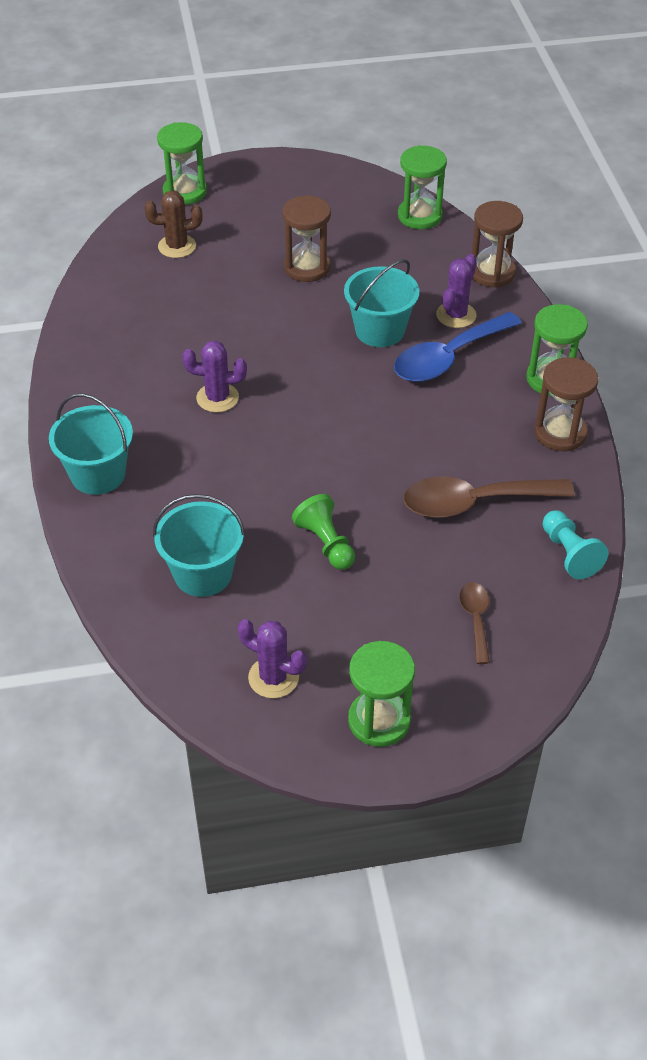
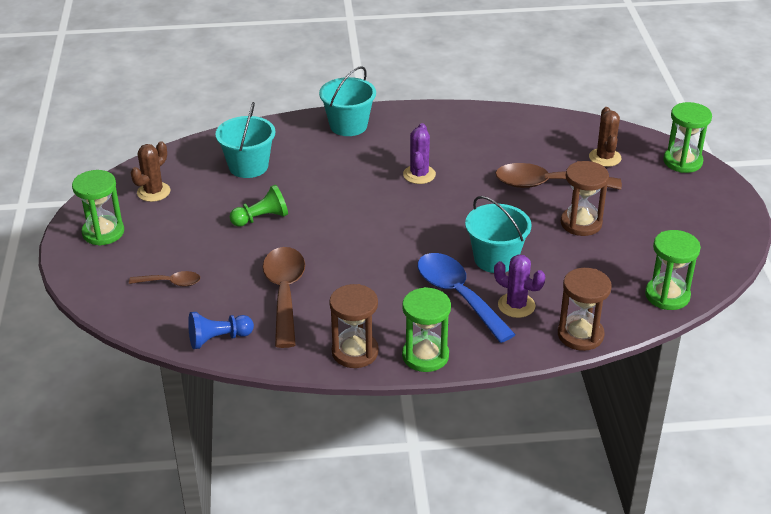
camera: 95 degrees right, 10 degrees down
(233, 291) = (547, 184): none -> brown spoon
(273, 677) = (153, 192): purple cactus -> brown cactus
(569, 554) = (218, 339): turquoise pawn -> blue pawn

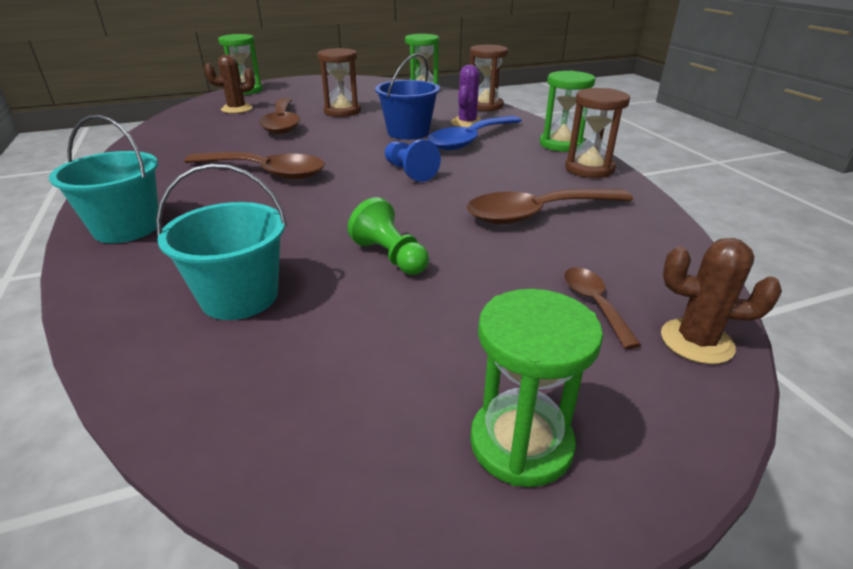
camera: 105 degrees left, 5 degrees down
(153, 192) = (341, 403): brown cactus -> brown cactus (696, 341)
(218, 339) = (658, 240): blue pawn -> blue pawn (409, 172)
(419, 174) = (266, 172): purple cactus -> brown spoon
(495, 259) = (408, 132): turquoise bucket -> blue bucket

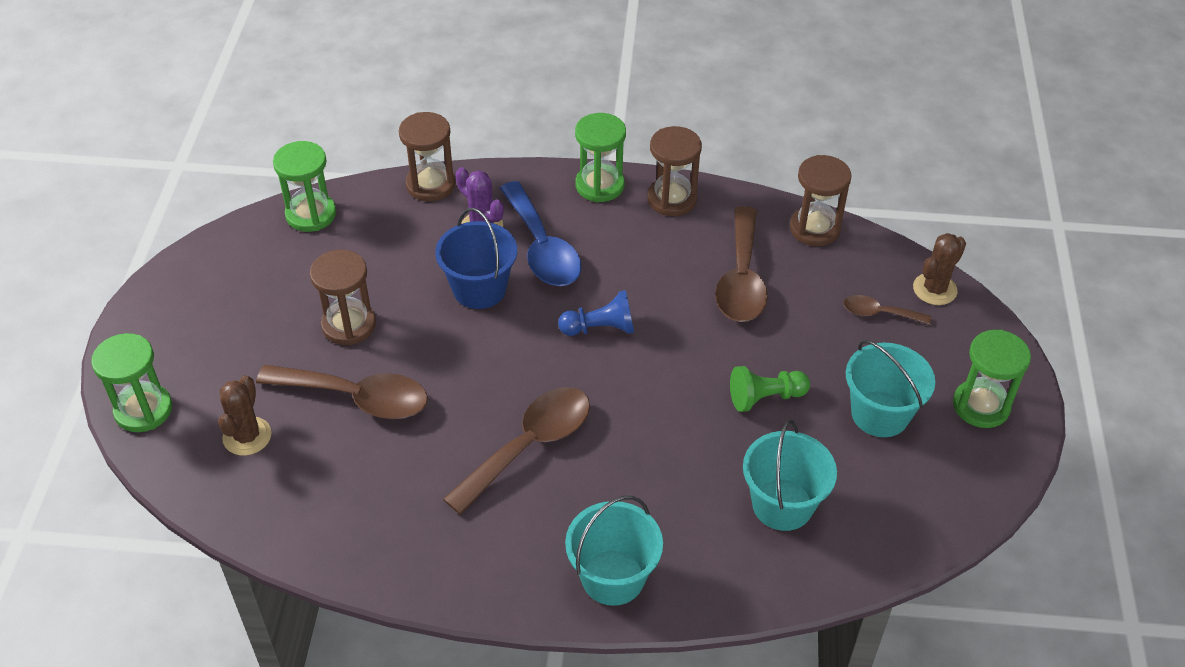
camera: 65 degrees left, 15 degrees up
(425, 339) = (880, 414): none -> turquoise bucket
(662, 237) = (814, 228): none -> brown hourglass

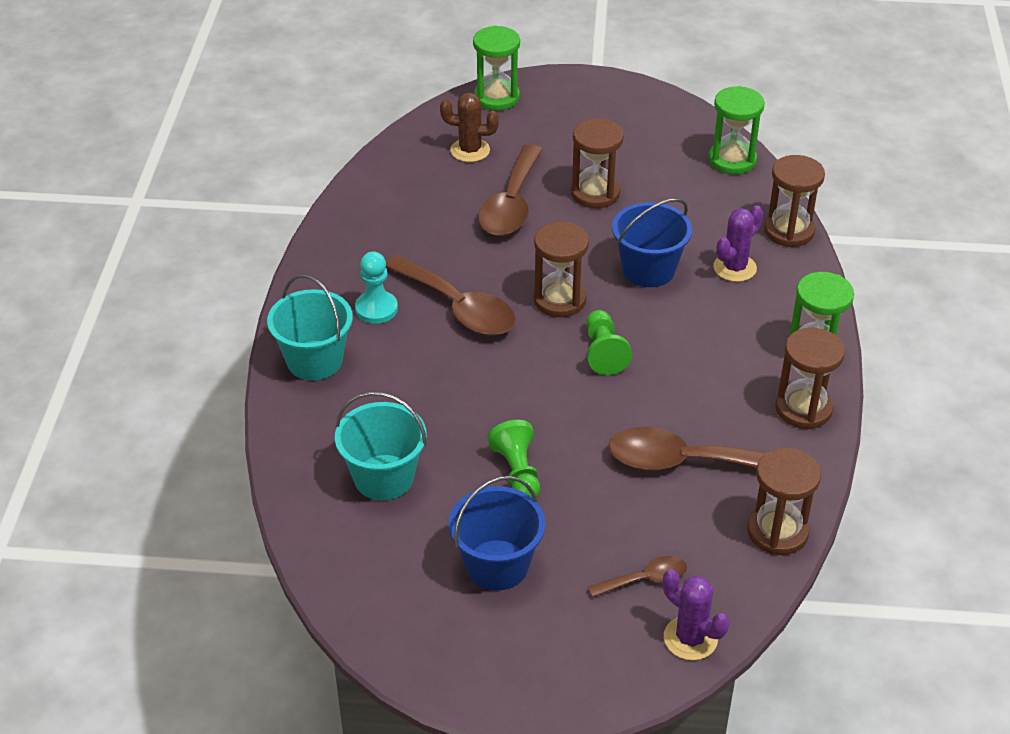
camera: 90 degrees right, 5 degrees down
(521, 360) = (559, 300): none -> brown hourglass
(528, 521) = (376, 309): none -> turquoise pawn
(542, 248) = (710, 310): blue spoon -> none
(600, 328) = (603, 352): blue pawn -> green pawn
(879, 313) = (645, 579): brown spoon -> brown spoon turned 60 degrees clockwise
(880, 414) = (497, 565): turquoise bucket -> blue bucket
(934, 289) = (690, 638): brown cactus -> purple cactus
(981, 406) = (509, 659): green hourglass -> none

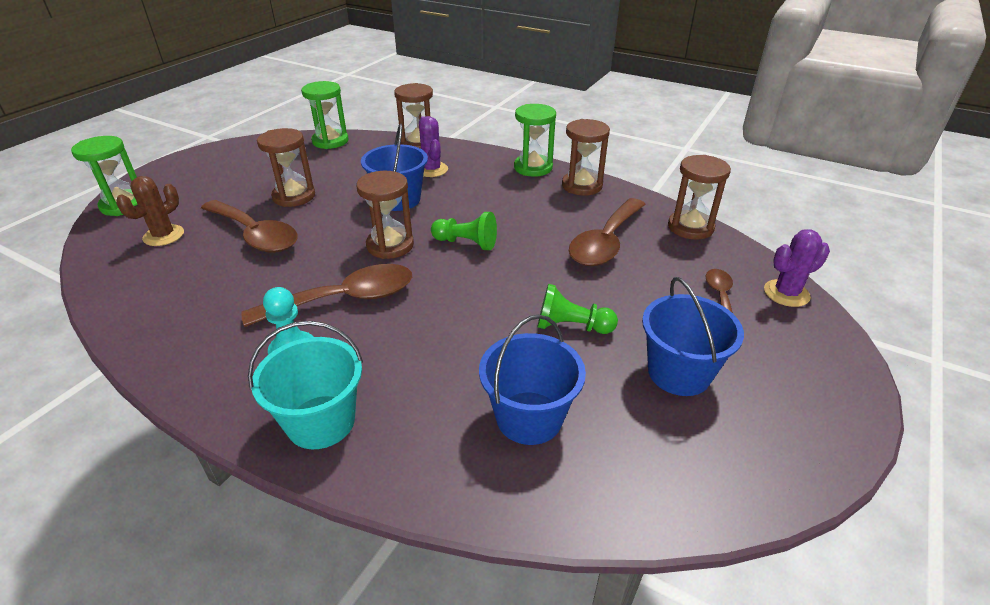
camera: 65 degrees left, 5 degrees down
(384, 477) = (529, 418): turquoise bucket -> blue bucket

